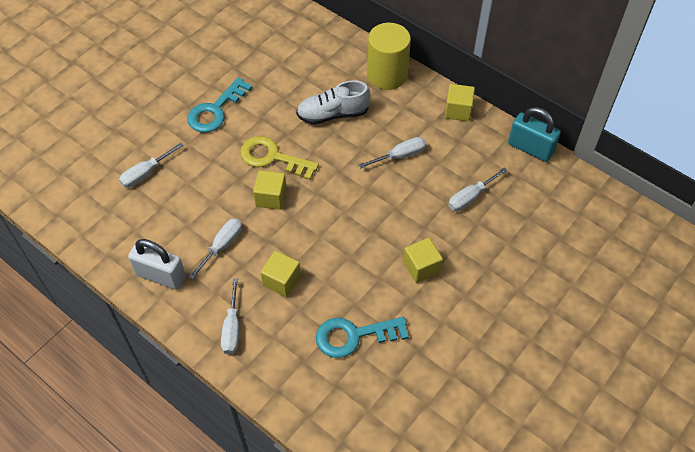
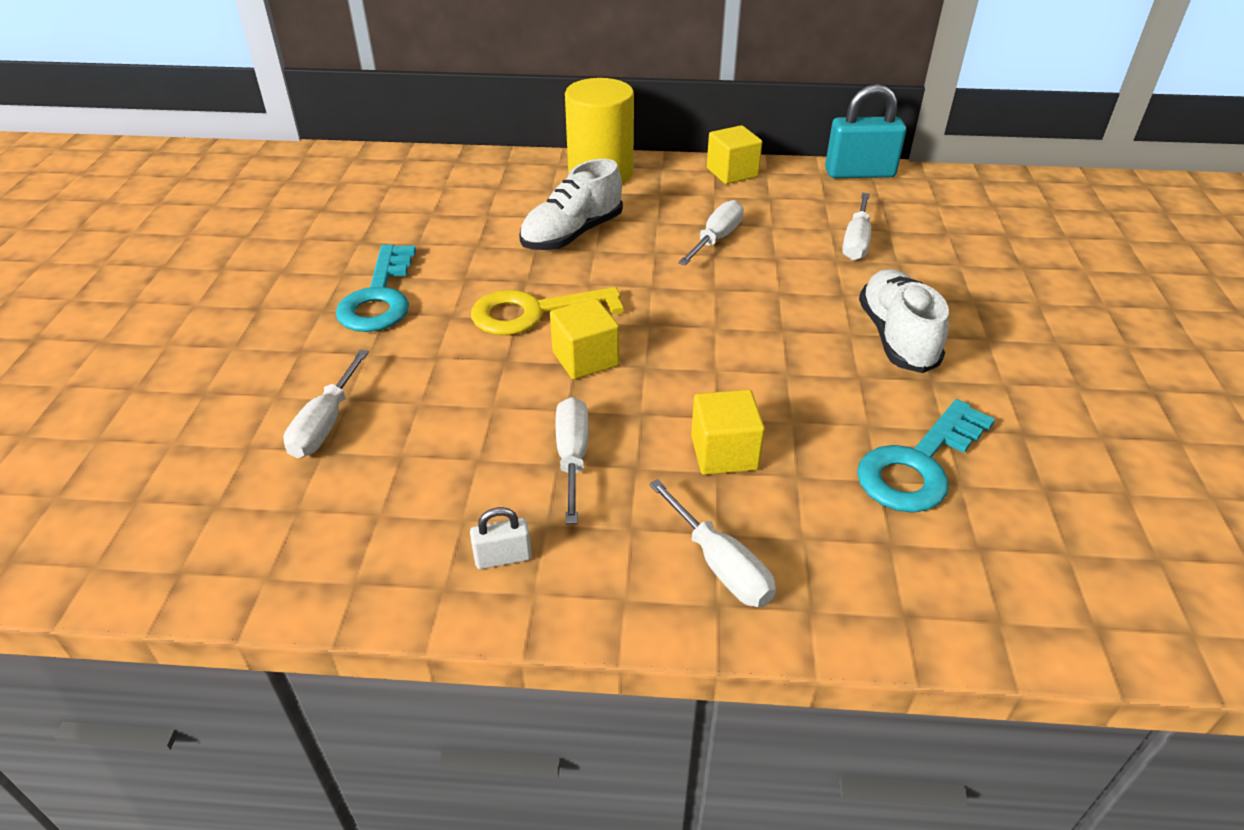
camera: 35 degrees left, 15 degrees down
(161, 276) = (503, 558): white padlock -> white padlock, size x0.49
(421, 267) = (896, 337): yellow cube -> white shoe

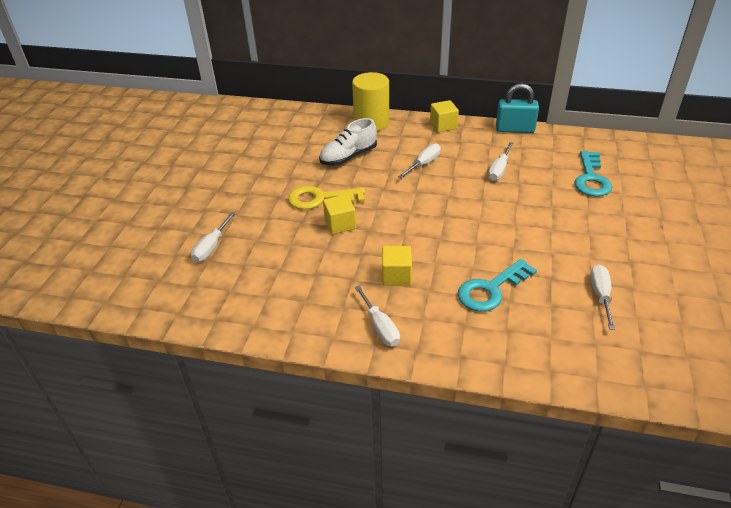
camera: 10 degrees right, 0 degrees up
(379, 297) = (245, 185): turquoise key -> turquoise key (591, 179)
(503, 558) = (281, 315): white padlock -> none
(572, 457) = (323, 272): white screwdriver -> white screwdriver (600, 295)
(896, 337) = (503, 224): white shoe -> none

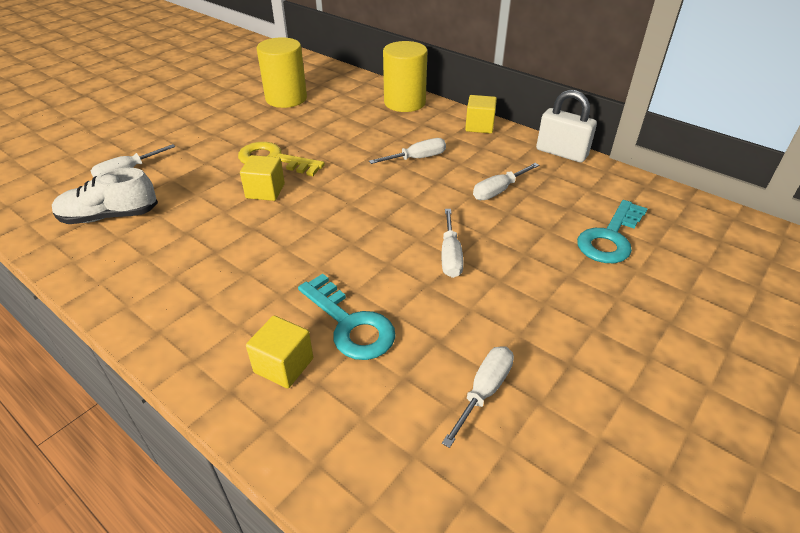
camera: 25 degrees right, 0 degrees up
(274, 146) = (286, 98): none -> yellow cylinder
(348, 157) = (345, 129): white shoe -> white shoe (109, 216)
(380, 327) = (185, 315): white screwdriver -> white screwdriver (450, 255)
(396, 276) = (262, 265): yellow cube -> yellow cube (283, 365)
(491, 289) = (350, 324): turquoise key -> turquoise key turned 120 degrees counterclockwise
(515, 129) = (561, 153): turquoise padlock -> white padlock

